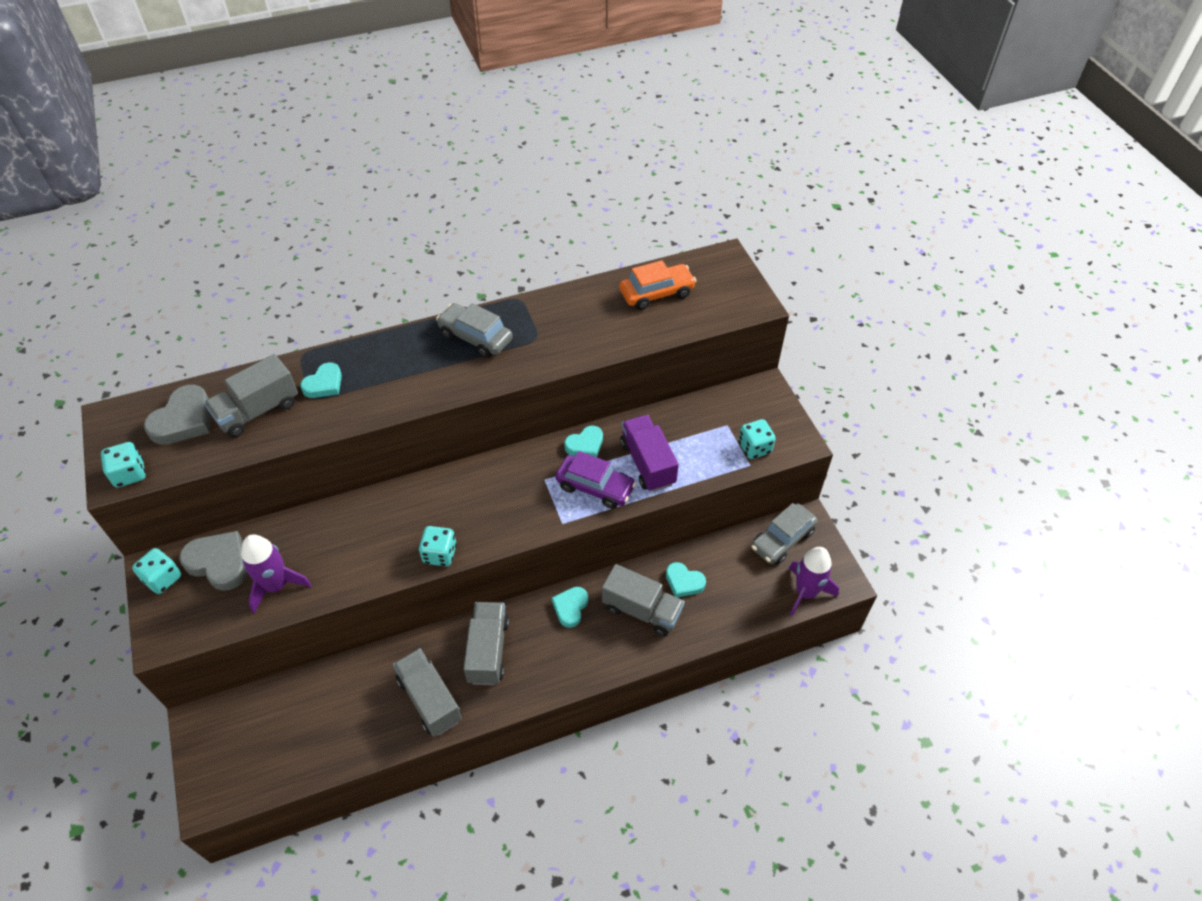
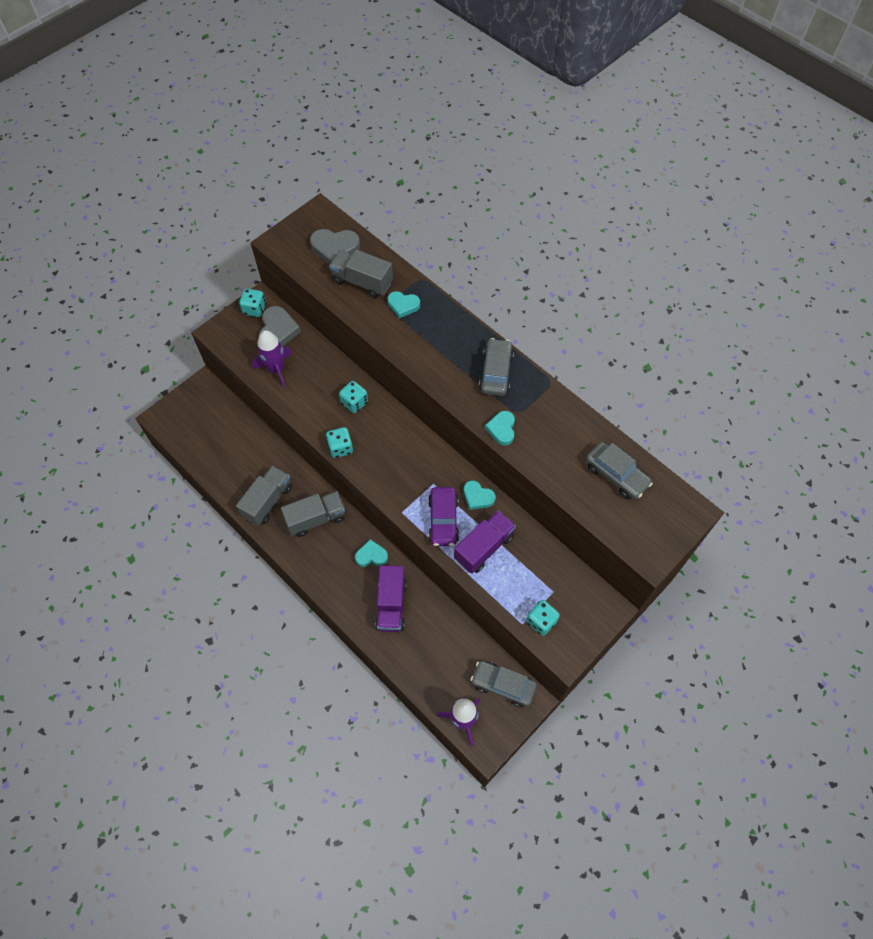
camera: 65 degrees right, 10 degrees up
(130, 474) = (283, 247): turquoise dice -> turquoise dice (354, 403)
(642, 610) = (391, 605): grey truck -> purple truck
(656, 293) = (616, 475): orange car -> grey car
(684, 582) = (428, 625): turquoise heart -> turquoise heart (502, 429)

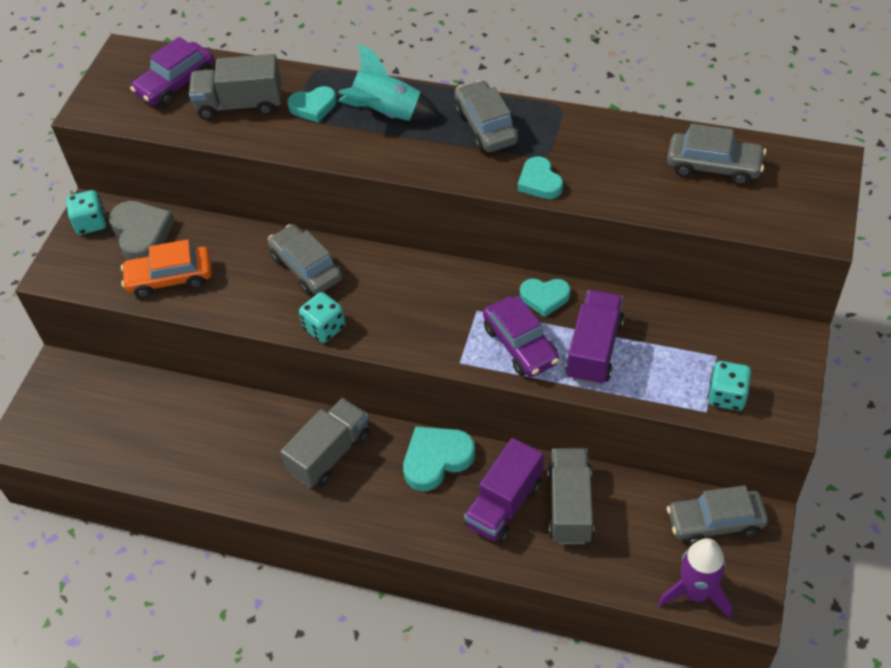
camera: 25 degrees left, 10 degrees down
(267, 501) = (247, 466): grey truck -> grey truck (570, 506)
(276, 369) = (170, 279): purple rocket -> orange car
(335, 248) = (176, 84): grey heart -> purple car
(354, 403) = (306, 268): turquoise dice -> grey car
(371, 555) = (436, 459): turquoise heart -> turquoise heart, size x1.54
(391, 605) = (504, 504): purple truck -> purple truck turned 60 degrees clockwise
(443, 333) = (387, 113): none -> turquoise rocket

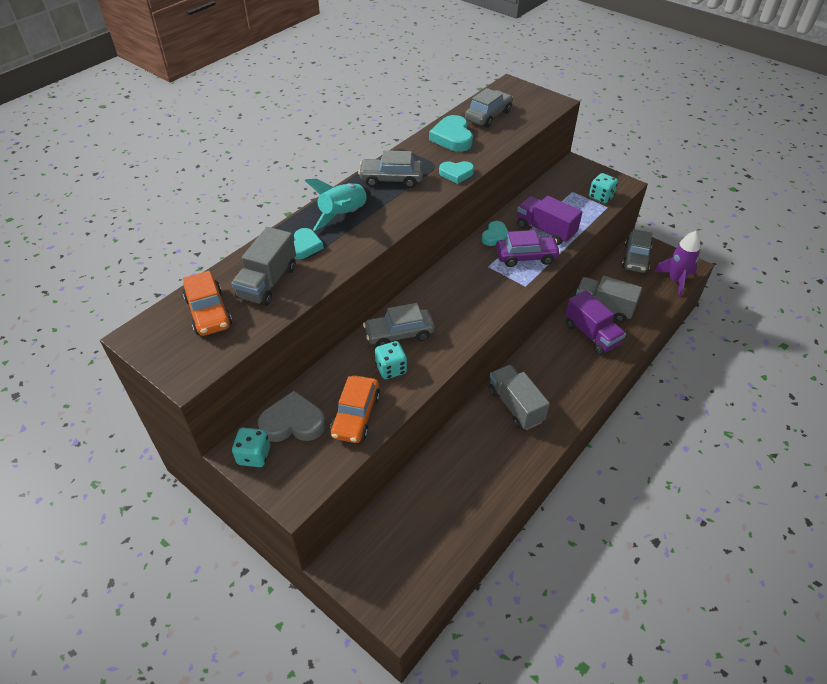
camera: 70 degrees left, 5 degrees down
(176, 84) = (209, 312): purple car -> orange car
(324, 328) = (460, 340): turquoise dice -> turquoise dice (391, 369)
(436, 459) = (545, 354): turquoise heart -> turquoise heart (452, 137)

